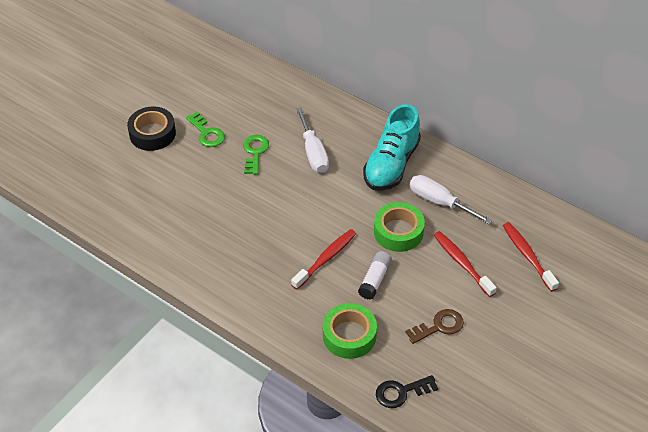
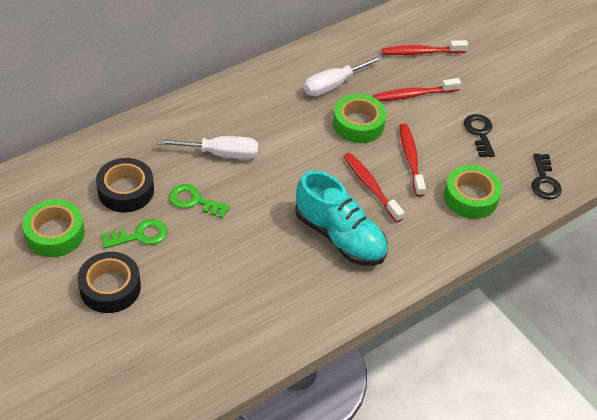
camera: 75 degrees left, 0 degrees up
(189, 89) = (55, 234): none -> green tape
(247, 111) = (126, 191): none -> black tape
(375, 280) = (410, 159): white glue stick -> red toothbrush
(391, 164) = (269, 101): turquoise shoe -> turquoise shoe (339, 236)
(439, 326) = (479, 133): brown key -> black key

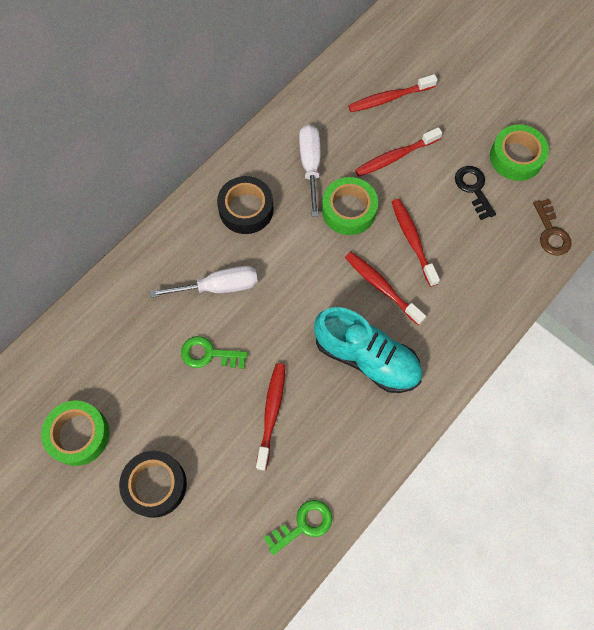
camera: 10 degrees left, 20 degrees up
(126, 191) = (135, 360): black tape -> black tape (246, 209)
(140, 235) = (166, 412): green key -> green key (303, 525)
(237, 258) = (271, 413): none -> red toothbrush
(334, 85) = (310, 165): white screwdriver -> white screwdriver turned 135 degrees clockwise
(470, 197) = (483, 273): green tape -> green tape (516, 157)
(544, 181) = (551, 232): black key -> brown key

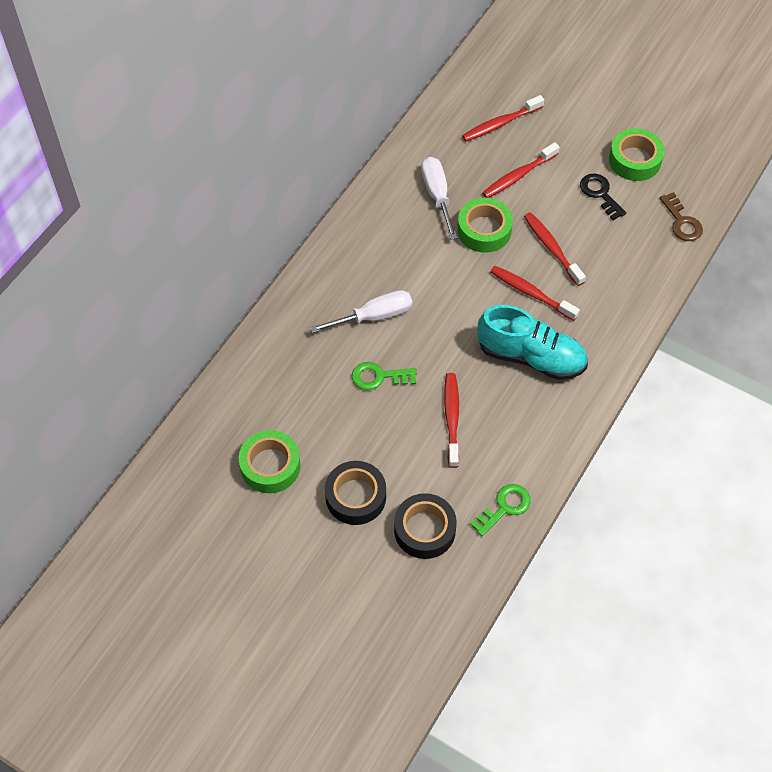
camera: 10 degrees left, 10 degrees down
(246, 209) = (383, 244): black tape -> black tape (424, 530)

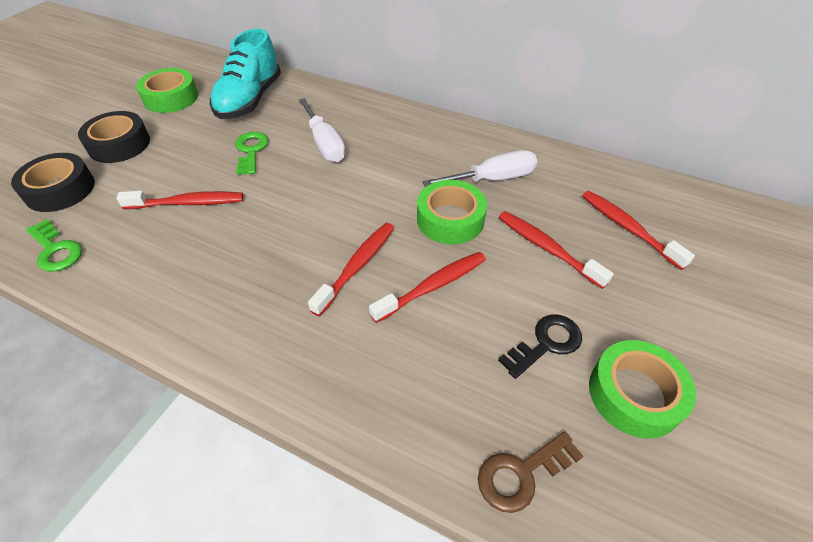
camera: 85 degrees right, 10 degrees down
(531, 357) = (259, 268): turquoise shoe -> turquoise shoe (250, 100)

